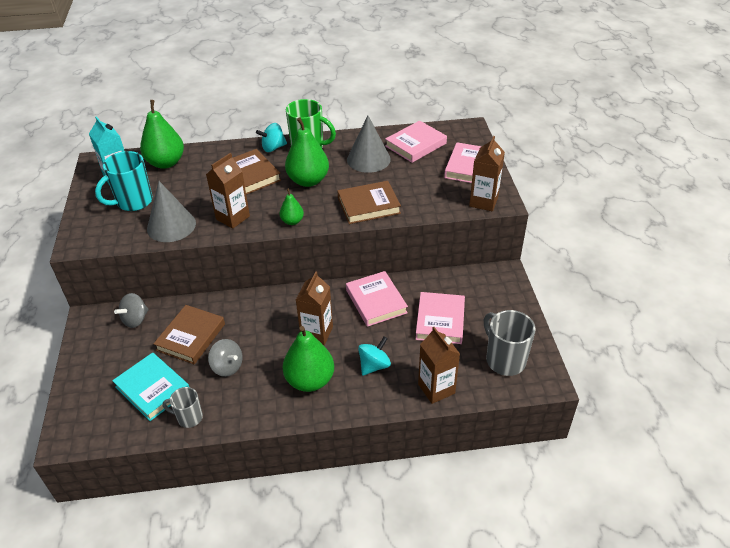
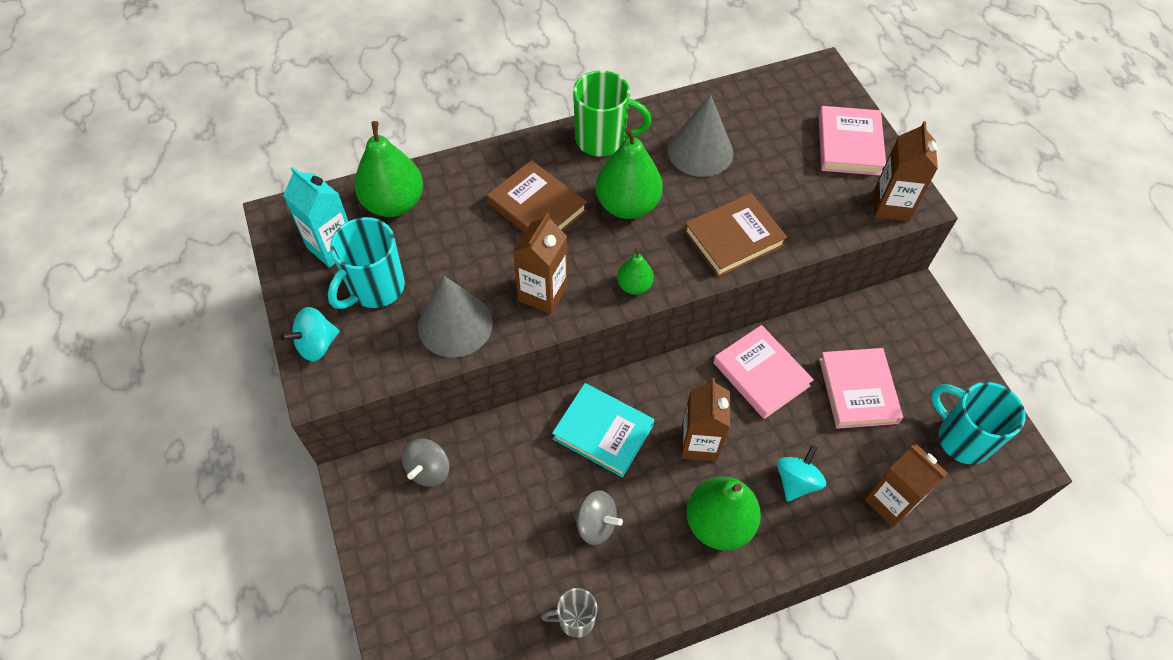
camera: 15 degrees left, 15 degrees up
(152, 389) = (503, 583): turquoise book -> turquoise book (603, 432)
(191, 337) = (523, 484): brown book -> none
(273, 148) = (549, 149): turquoise spinning top -> turquoise spinning top (317, 345)
(415, 145) = (758, 114): pink book -> none
(504, 360) = (961, 438): grey mug -> turquoise mug

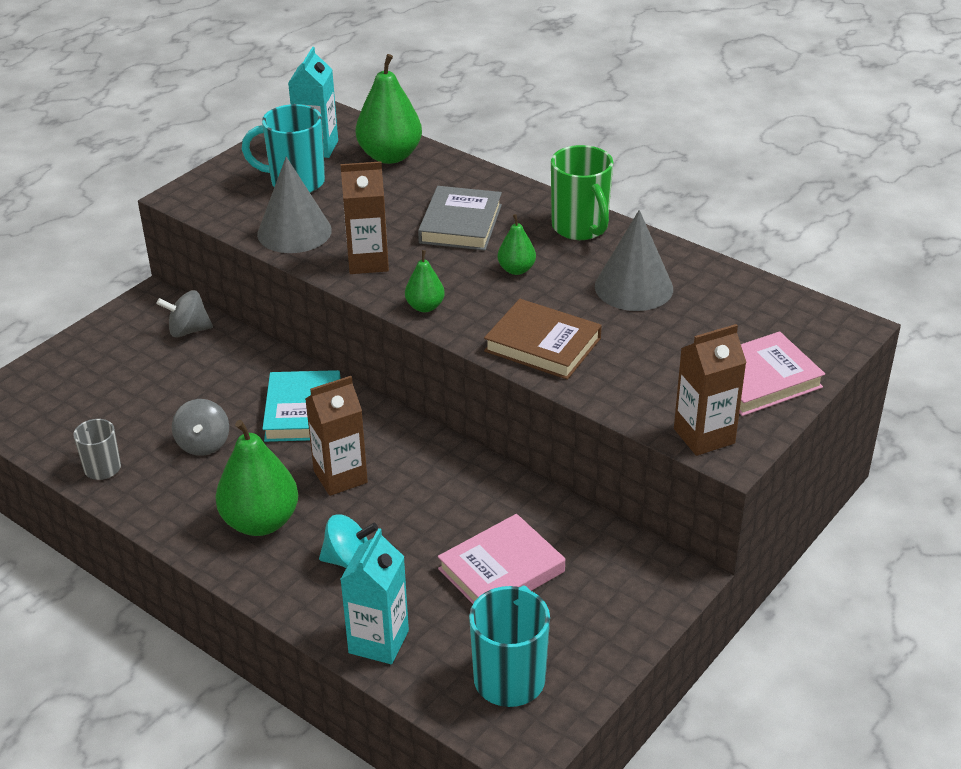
camera: 60 degrees right, 20 degrees down
(317, 345) = (218, 179): turquoise spinning top -> none
(537, 207) = (460, 224): brown book -> grey book
(627, 205) = (516, 270): green pear -> green pear, size x0.52
(761, 374) = (458, 490): pink book -> none
(890, 502) = (378, 642): brown carton -> turquoise carton

